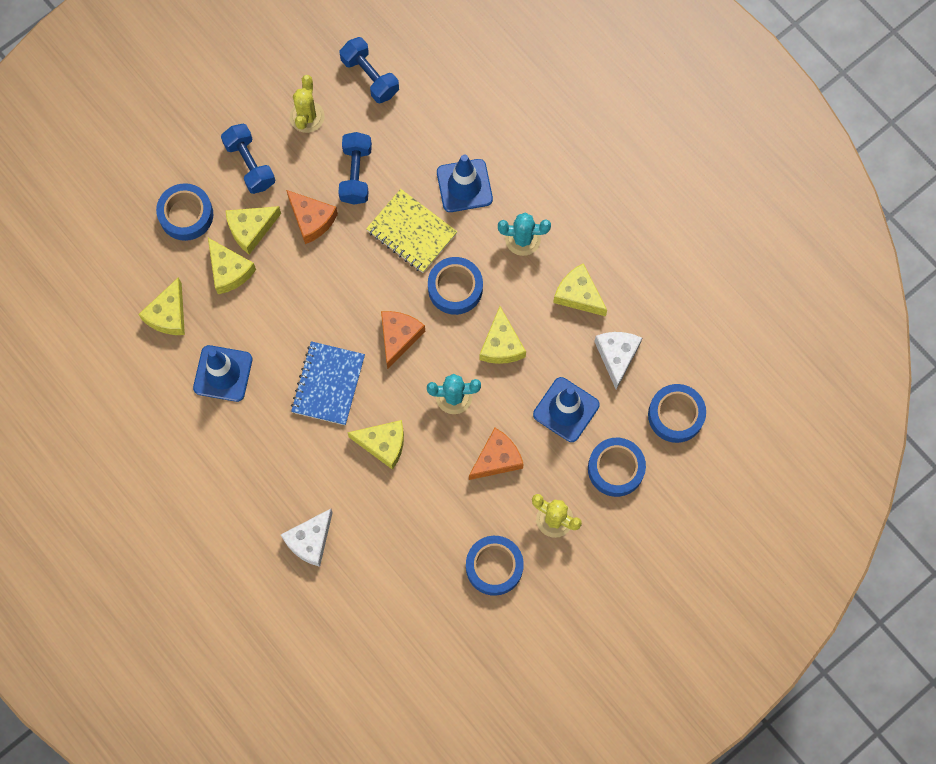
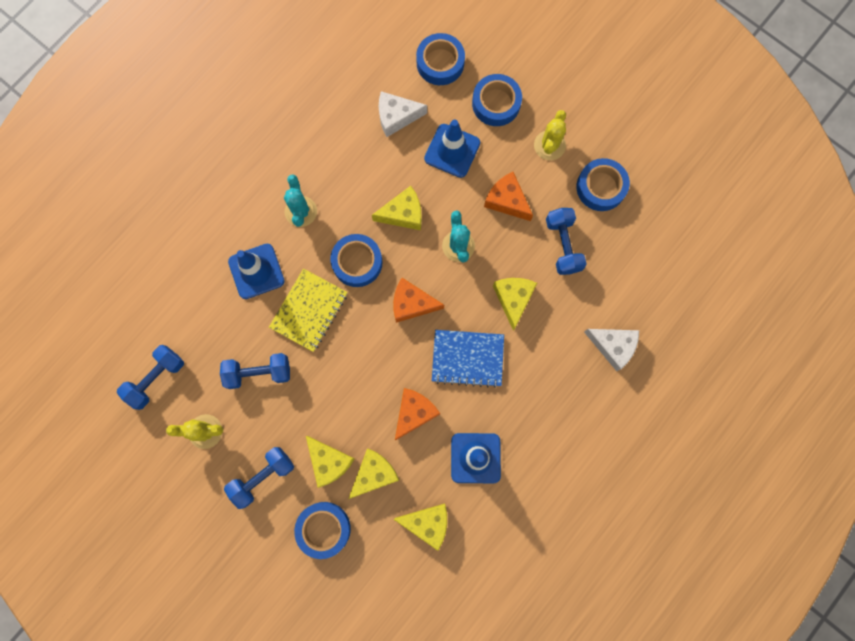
camera: 100 degrees left, 5 degrees up
(311, 219) = (310, 405): orange cheese -> orange cheese (414, 413)
(434, 510) = (563, 245): none -> blue dumbbell
(578, 295) = (346, 156): yellow cheese -> none

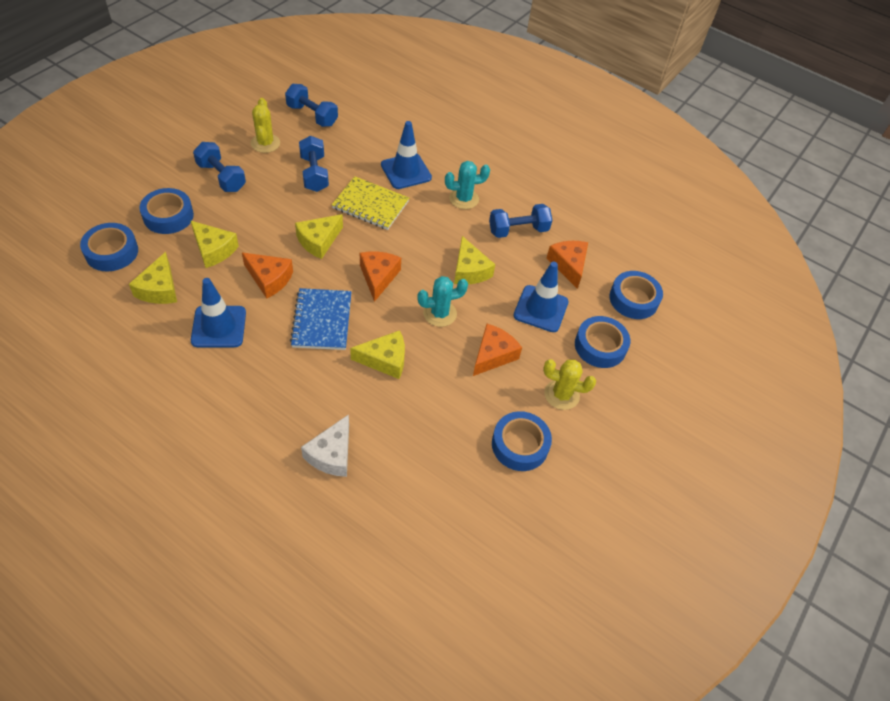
camera: 80 degrees right, 25 degrees down
(329, 462) = (229, 219): yellow cheese -> yellow cheese (319, 241)
(357, 262) = (418, 237): blue tape -> blue tape (111, 252)
(396, 117) = (568, 265): white cheese -> orange cheese
(563, 245) = (447, 406): blue dumbbell -> blue dumbbell (518, 230)

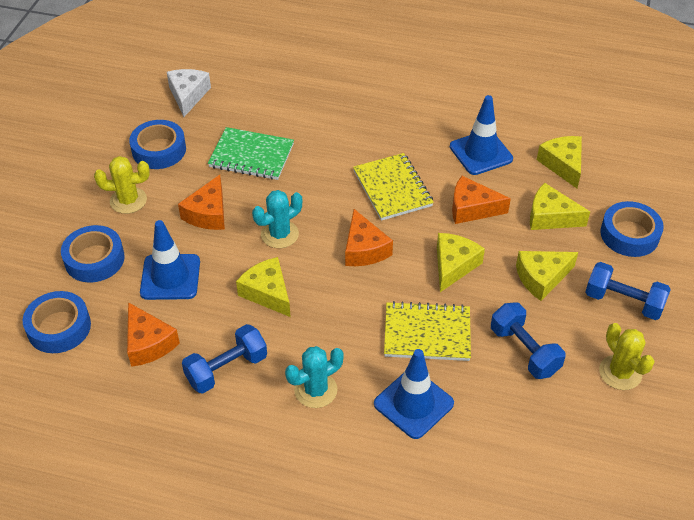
camera: 165 degrees right, 5 degrees down
(111, 252) = (640, 181): blue tape -> none
(312, 115) = (602, 449): blue dumbbell -> none
(322, 320) = (392, 188): blue notebook -> yellow notebook
(331, 454) = (316, 98): white cheese -> white cheese (188, 95)
(385, 360) = (312, 175): yellow cheese -> yellow cheese (541, 278)
(431, 403) = (251, 156): none -> green notebook

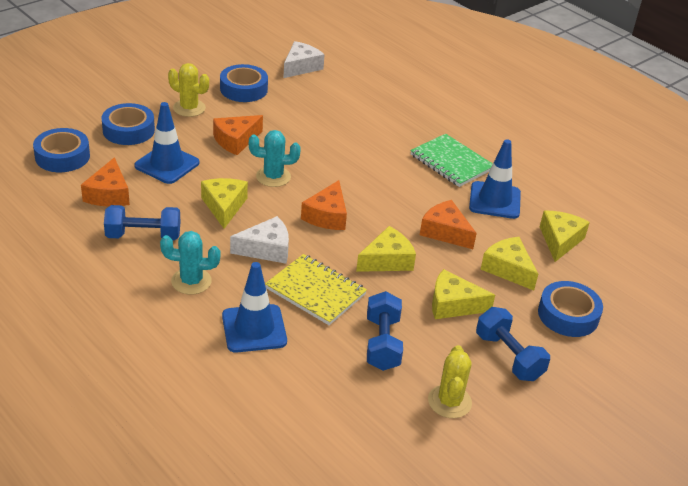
camera: 30 degrees right, 10 degrees down
(251, 156) = (306, 121): green notebook -> green notebook (451, 162)
(347, 316) = (266, 249): none -> white cheese
(392, 188) = (393, 189): yellow notebook -> none

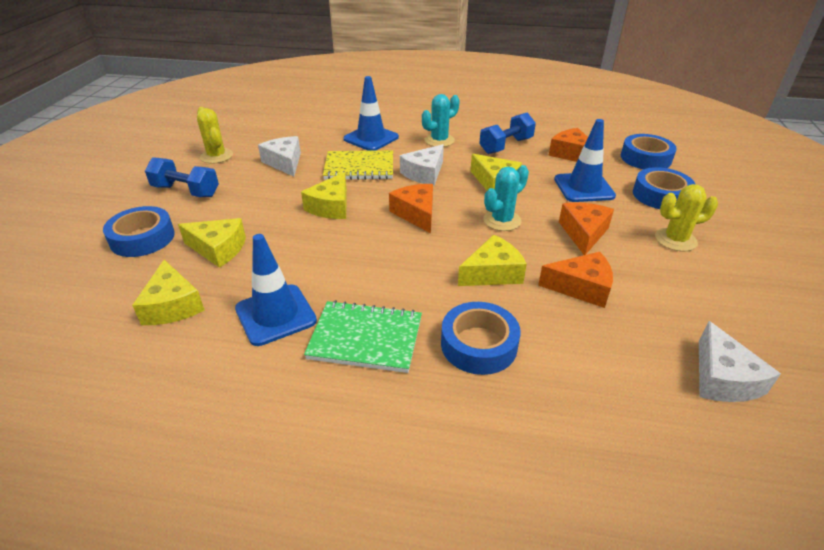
camera: 145 degrees right, 0 degrees up
(243, 89) = (691, 293): blue tape -> blue tape (479, 345)
(382, 343) = (284, 163): blue dumbbell -> white cheese
(445, 232) = (303, 252): orange cheese -> orange cheese (581, 287)
(453, 304) = (251, 202): yellow cheese -> yellow cheese (492, 273)

